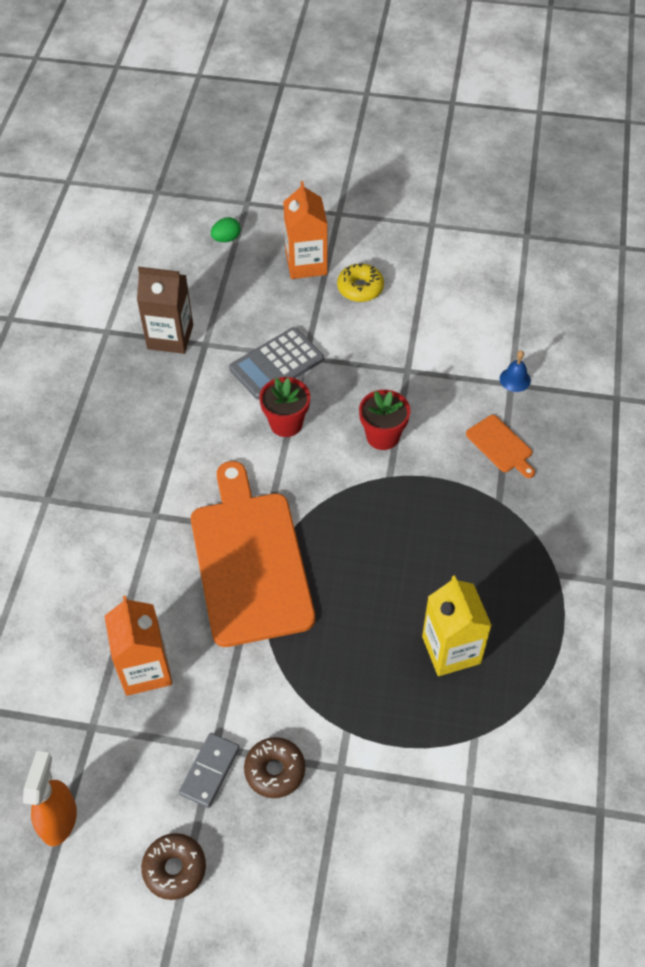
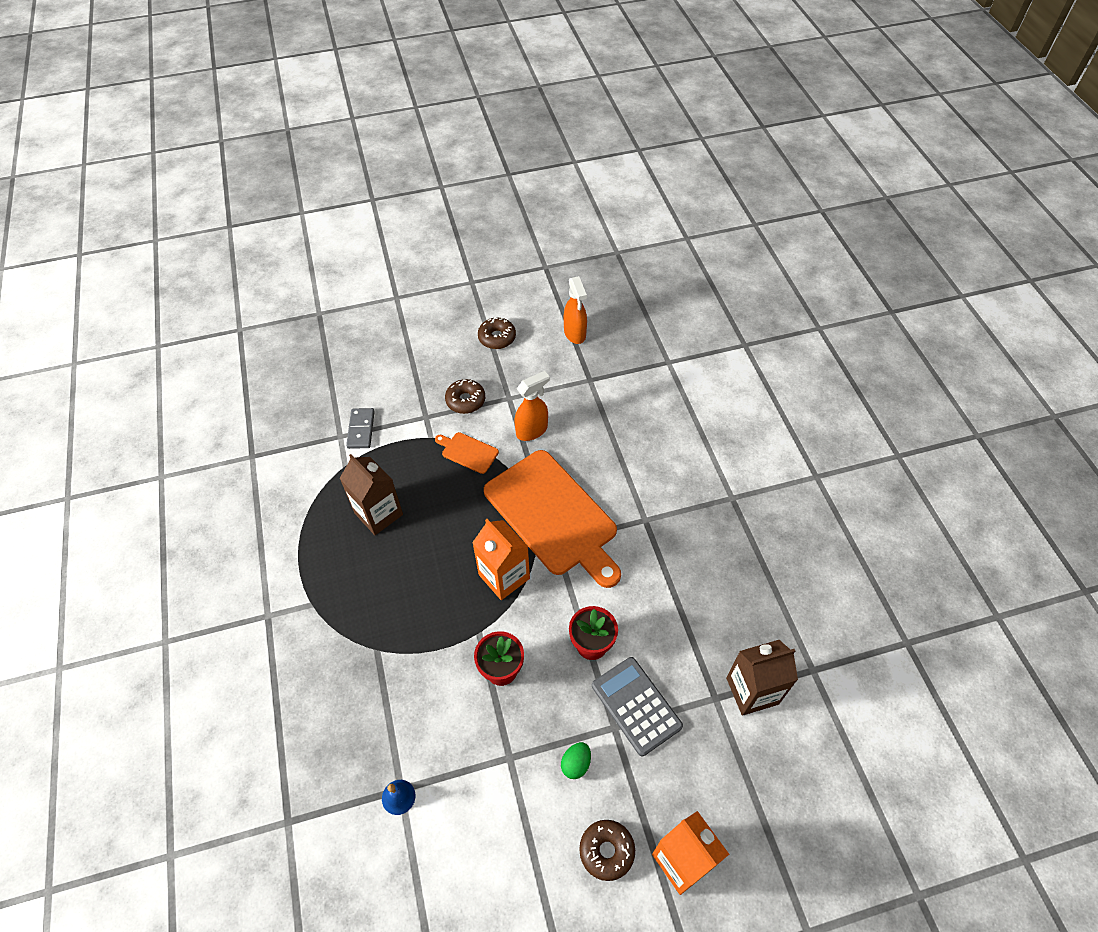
camera: 155 degrees right, 0 degrees up
(145, 669) = (579, 420): orange carton -> orange carton (504, 576)
(209, 771) = (505, 385): grey domino -> grey domino (361, 429)
(212, 682) = (532, 430): none -> orange spray bottle
(226, 239) = (790, 855): green egg -> green egg (576, 764)
(276, 364) = (636, 706): grey calculator -> grey calculator turned 60 degrees counterclockwise
(360, 288) = (606, 851): yellow donut -> brown donut
(451, 650) = (378, 514): yellow carton -> brown carton
(500, 446) = (391, 708): orange cutting board -> orange cutting board (468, 452)

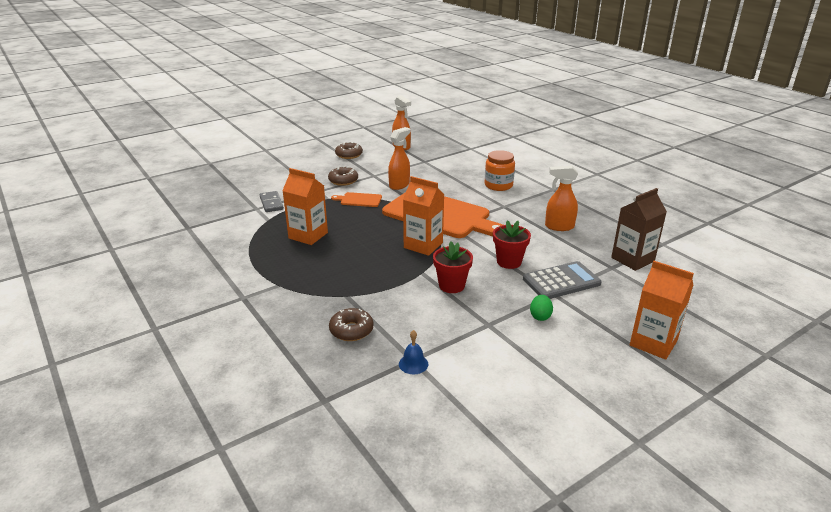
camera: 20 degrees left, 25 degrees down
(378, 514) = (308, 235): brown carton -> orange carton
(606, 851) = (596, 352): brown donut -> brown donut (351, 330)
(636, 706) = (561, 281): grey calculator -> grey calculator turned 120 degrees clockwise
(662, 468) = (498, 185): none -> orange jar
(694, 589) = (559, 227): none -> orange spray bottle

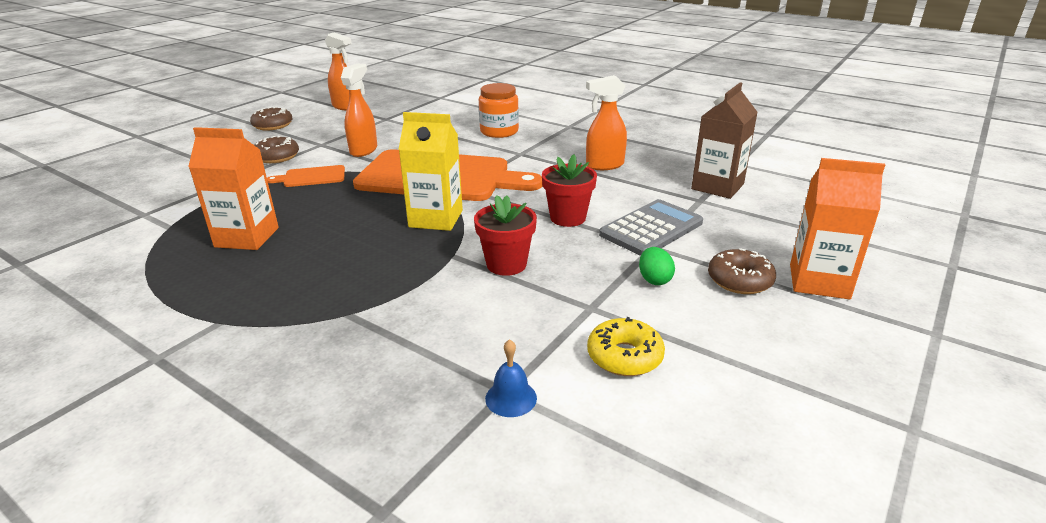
camera: 20 degrees left, 0 degrees up
(271, 203) = (168, 203): grey domino -> none
(351, 330) = (379, 368): brown donut -> brown donut (739, 280)
(423, 245) = (436, 219): orange carton -> yellow carton
(491, 358) = (624, 356): none -> yellow donut

